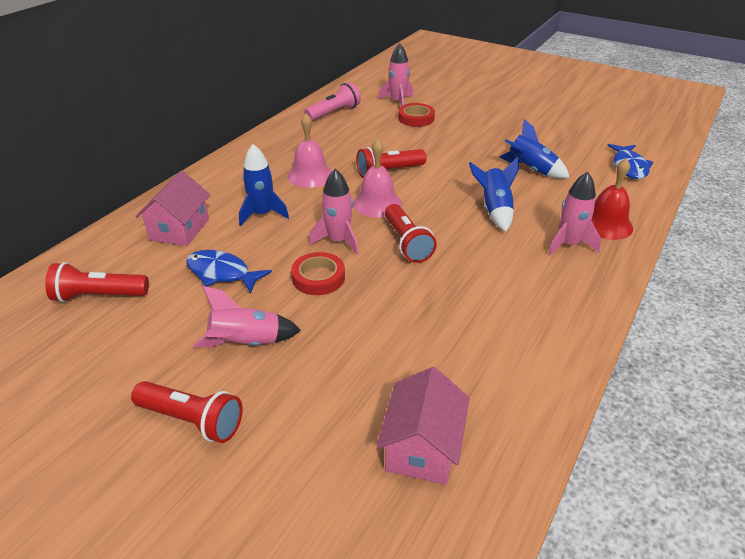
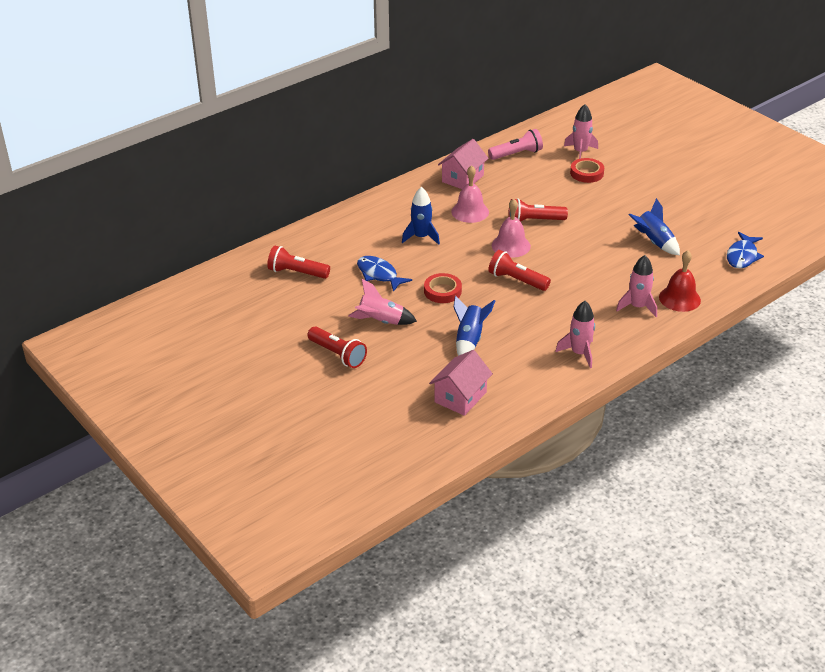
camera: 20 degrees right, 0 degrees up
(179, 229) = (359, 237): pink house -> pink house (462, 178)
(338, 241) = (468, 269): pink rocket -> pink rocket (579, 353)
(407, 243) = (517, 280): red flashlight -> red flashlight turned 120 degrees clockwise
(494, 210) = (599, 269): blue rocket -> blue rocket (469, 340)

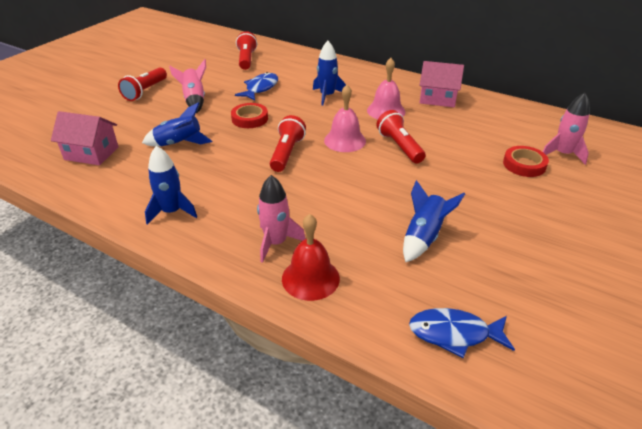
camera: 70 degrees right, 0 degrees up
(516, 154) = (512, 118): pink flashlight -> none
(579, 353) = (172, 212): pink rocket -> blue rocket

